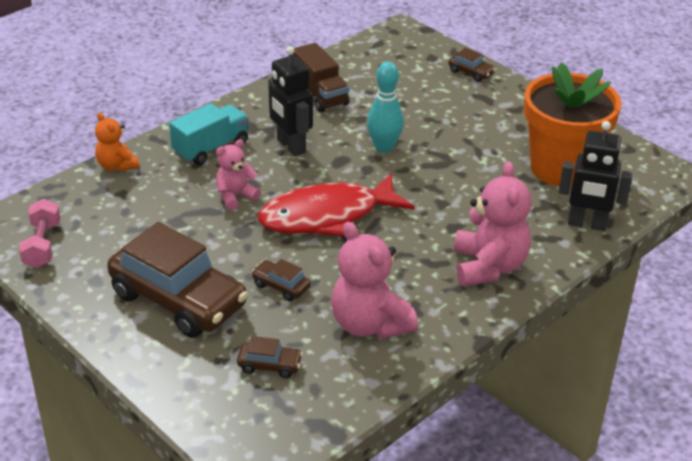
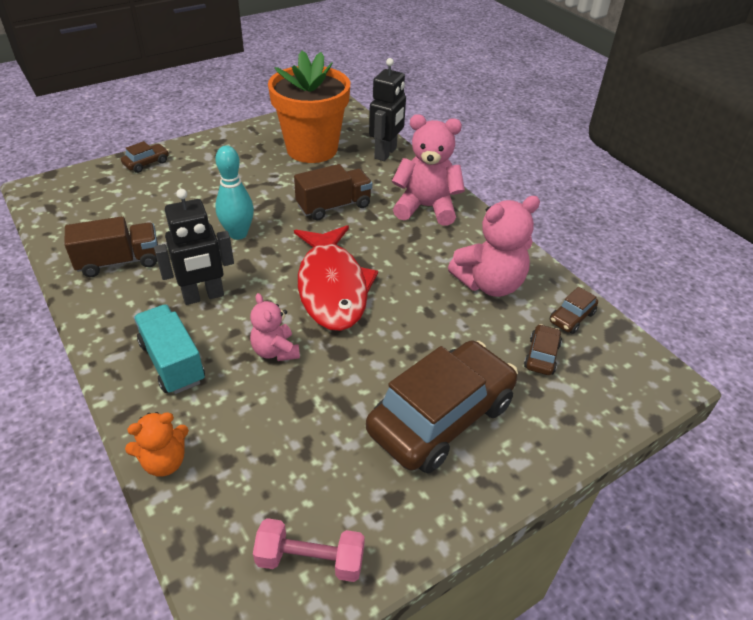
camera: 80 degrees left, 5 degrees up
(281, 286) = (431, 334): brown car -> brown car (571, 317)
(457, 199) = (334, 206): none -> brown truck

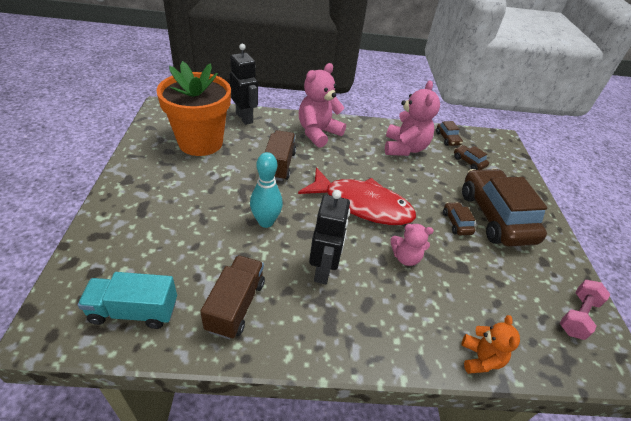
camera: 60 degrees left, 0 degrees up
(146, 163) = (104, 233): brown car -> brown car (456, 223)
(172, 362) = (384, 317): turquoise truck -> turquoise truck (134, 311)

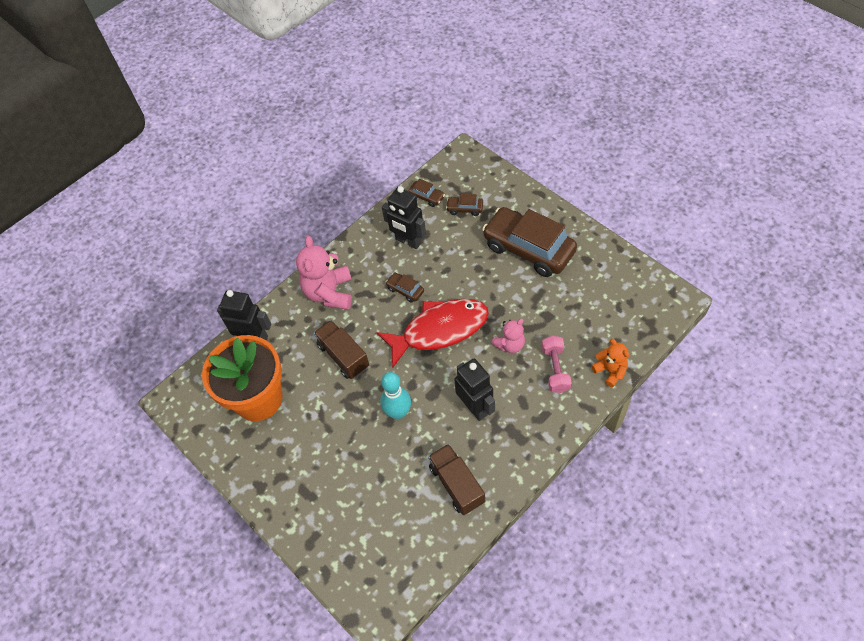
camera: 35 degrees left, 15 degrees up
(134, 311) = (408, 551): turquoise truck -> none
(404, 148) = (408, 241): pink teddy bear -> black robot
(456, 223) = (511, 281): brown car -> brown car (405, 290)
(577, 316) = (633, 285): pink dumbbell -> pink dumbbell (555, 369)

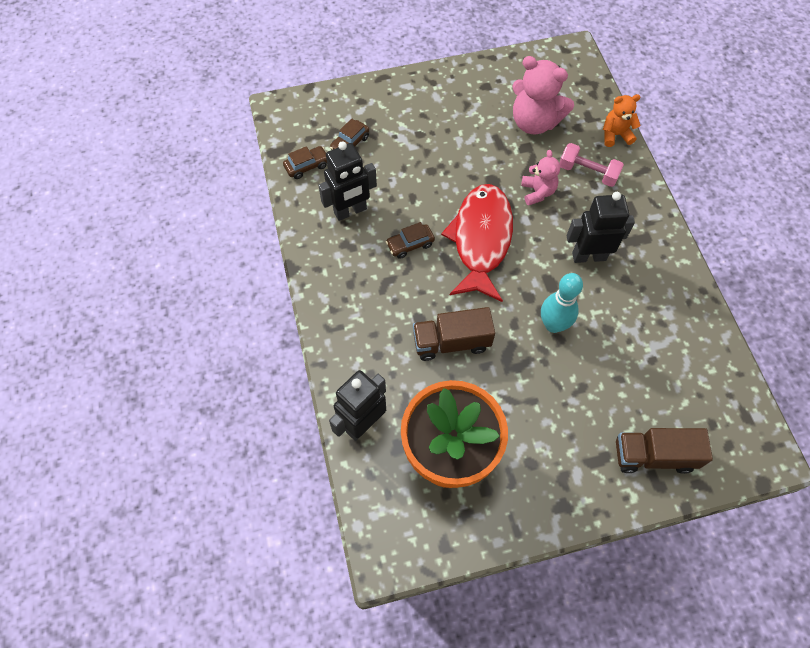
camera: 65 degrees left, 5 degrees up
(329, 293) = (359, 316): pink teddy bear -> pink teddy bear (534, 122)
(457, 484) = (663, 315): brown truck -> brown truck (653, 455)
(528, 249) = (440, 120): brown car -> none

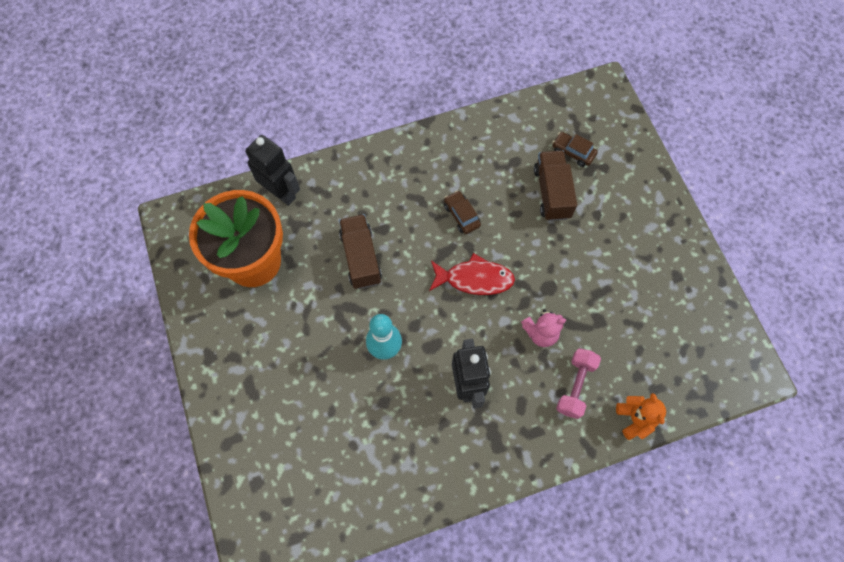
camera: 85 degrees right, 5 degrees up
(307, 166) = (539, 119): brown car -> none
(350, 211) = (492, 161): black robot -> none
(481, 239) = (475, 279): red fish -> red fish, size x0.64
(534, 122) = (635, 328): pink teddy bear -> none
(653, 455) = (254, 440): brown truck -> brown truck (552, 193)

